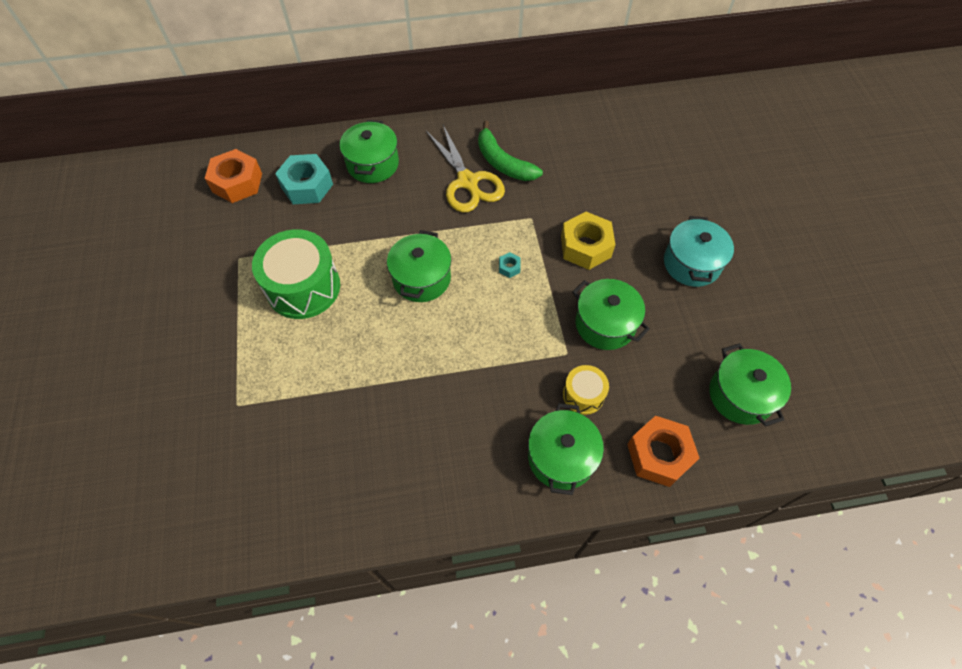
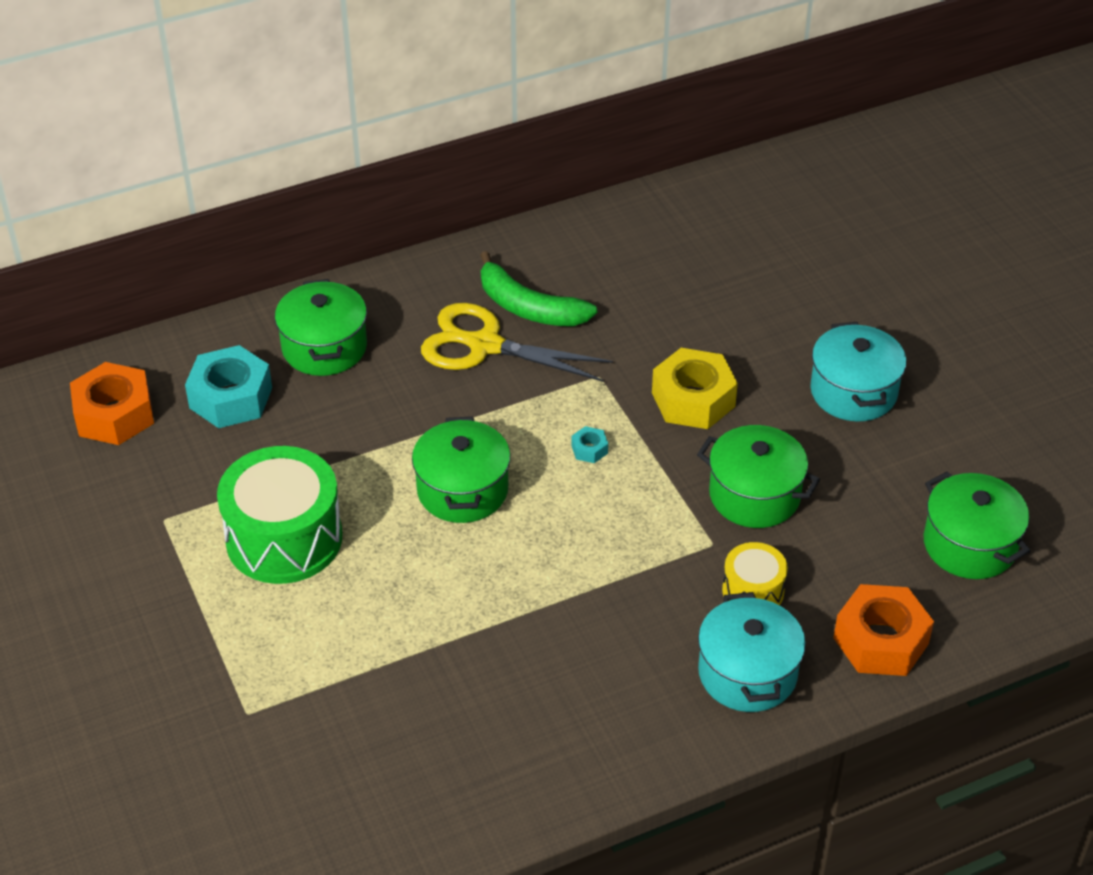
camera: 15 degrees left, 15 degrees down
(468, 182) = (484, 345): yellow scissors -> yellow scissors turned 150 degrees clockwise
(561, 457) = (747, 673): green pot -> turquoise pot

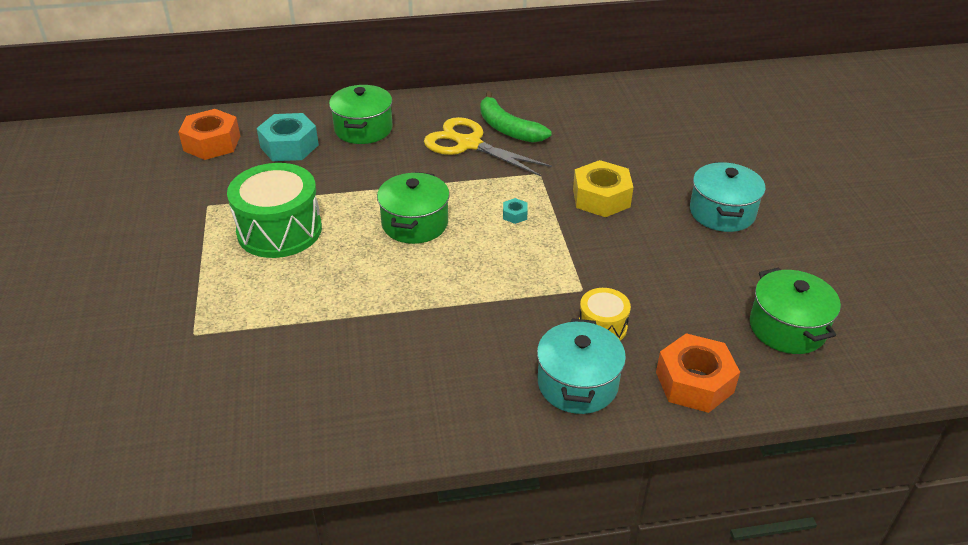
camera: 15 degrees right, 5 degrees down
(754, 495) = (625, 264): green pot -> none

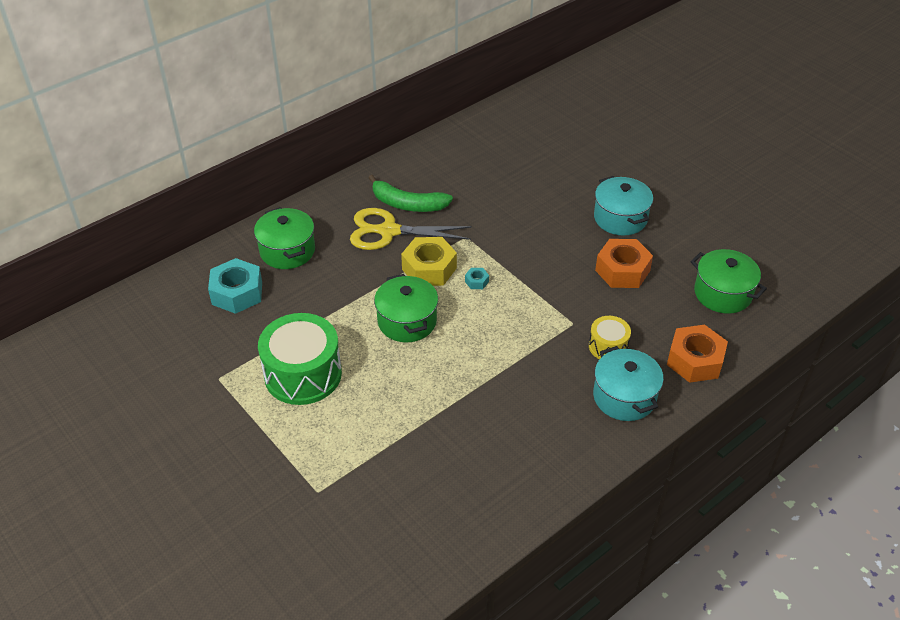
camera: 30 degrees left, 5 degrees up
(212, 143) = (163, 318): orange nut -> orange nut (622, 270)
(601, 198) = (528, 240): yellow nut -> yellow nut (429, 268)

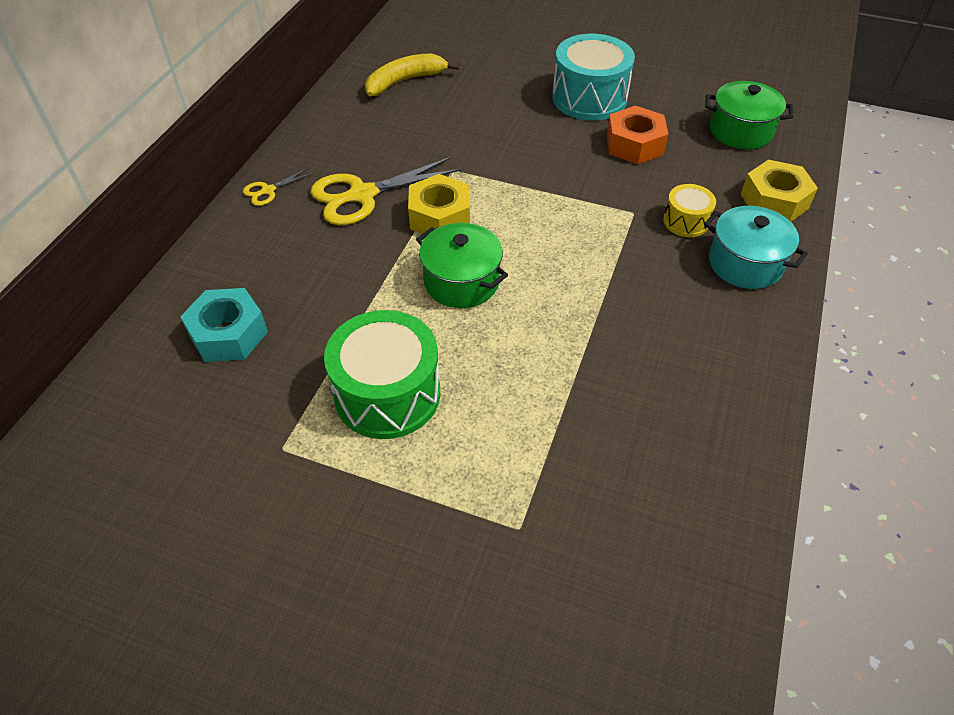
camera: 30 degrees left, 5 degrees up
(287, 251) = (257, 260): green pot -> none
(329, 203) = (268, 191): none -> yellow scissors
(408, 204) = (361, 160): green banana -> none
(476, 281) = (501, 210): turquoise nut -> none
(487, 152) = (404, 81): none -> yellow banana
(620, 218) = (589, 98): turquoise pot -> turquoise drum
(695, 360) = (774, 201): orange nut -> yellow nut

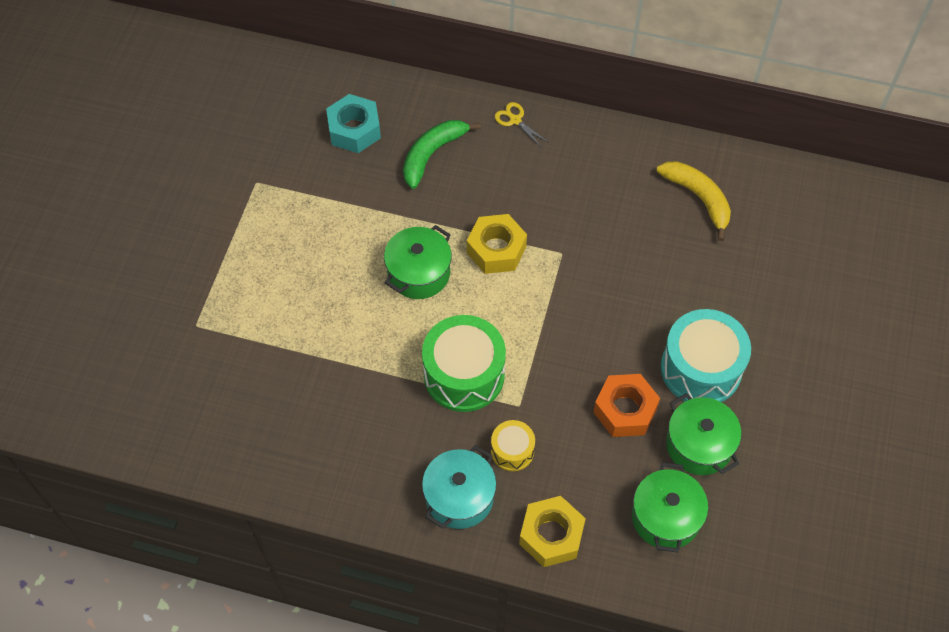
camera: 85 degrees right, 10 degrees up
(293, 261) = (432, 154): none -> green banana
(362, 195) = (517, 188): yellow scissors -> none
(387, 394) = (303, 236): green drum -> green drum (464, 374)
(666, 106) = (699, 445): none -> green pot

